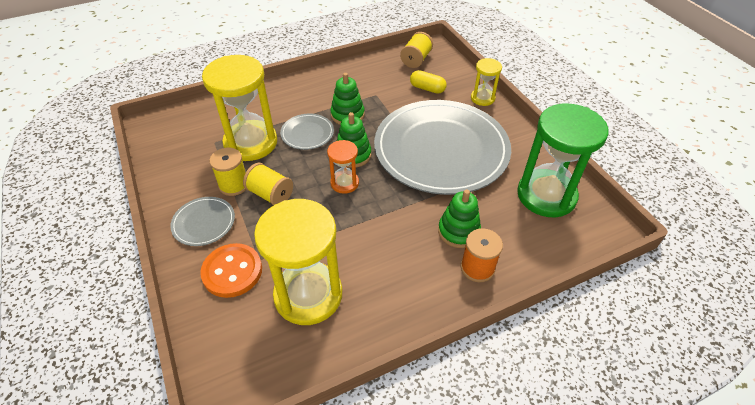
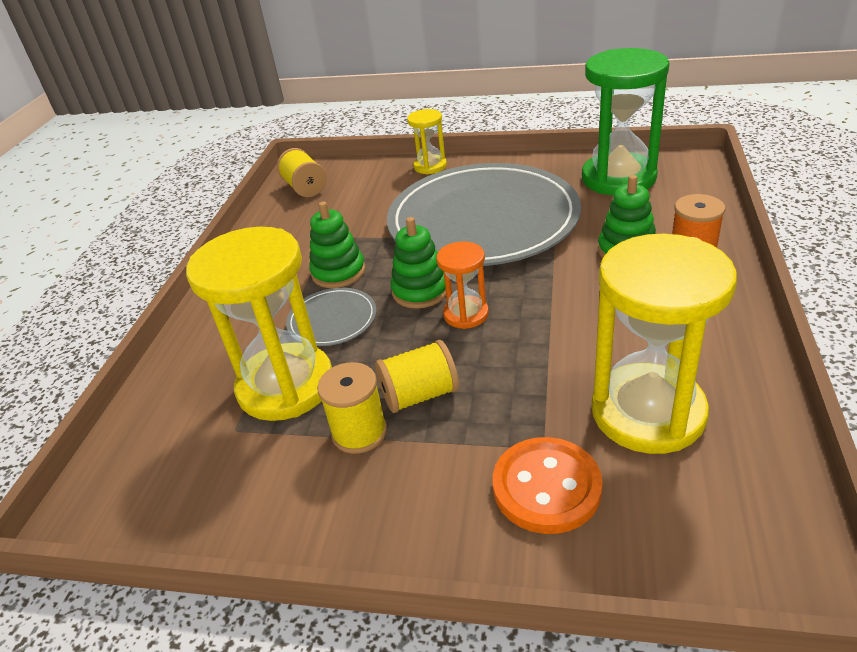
camera: 50 degrees left, 10 degrees down
(204, 223) = (410, 496): grey plate -> none
(427, 88) = (367, 196): yellow capsule -> none

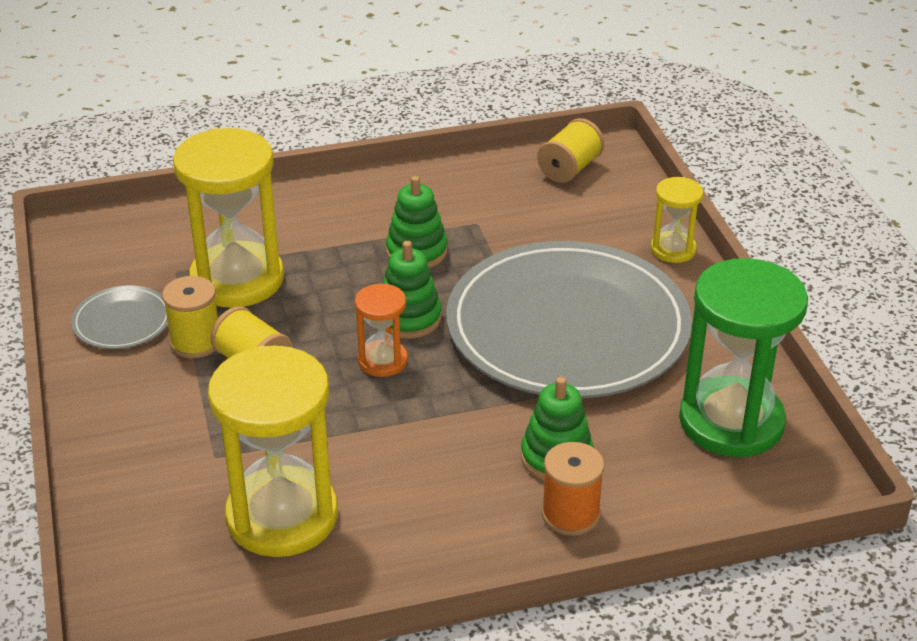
camera: 60 degrees right, 0 degrees up
(332, 320) = (338, 274): grey plate -> grey plate (122, 321)
(546, 487) = (169, 468): orange button -> none

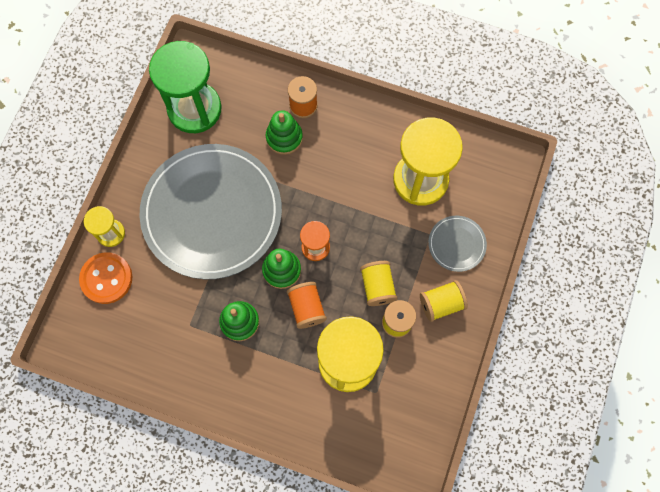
camera: 145 degrees left, 35 degrees up
(122, 321) = (425, 365): grey plate -> grey plate (456, 244)
(338, 301) = (307, 308): none -> orange spool
(570, 169) = (99, 340): yellow spool -> yellow spool (441, 303)
(626, 213) = (106, 278): none -> orange button

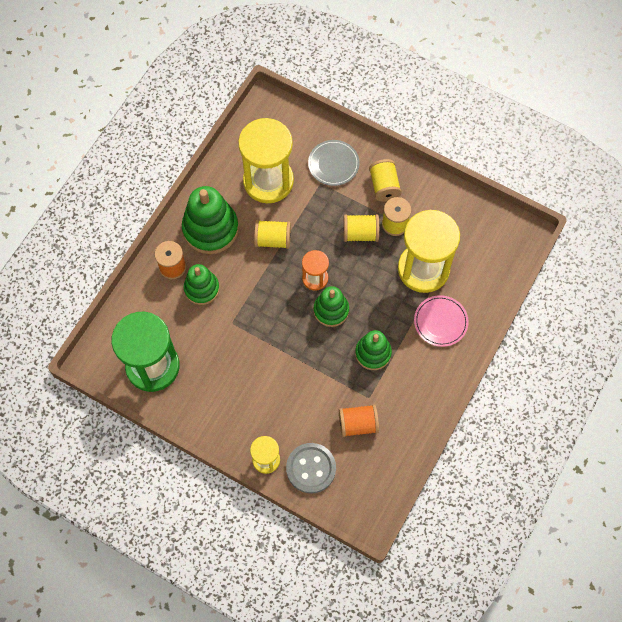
camera: 80 degrees left, 5 degrees down
(106, 278) = (311, 468): orange button -> grey button
(212, 212) = (263, 364): grey plate -> none
(287, 390) = (440, 322): none -> pink plate
(307, 308) = (369, 294): orange spool -> orange spool (358, 424)
(352, 133) = (210, 229): none -> green stacking toy
(352, 197) = (273, 240): none -> yellow spool

